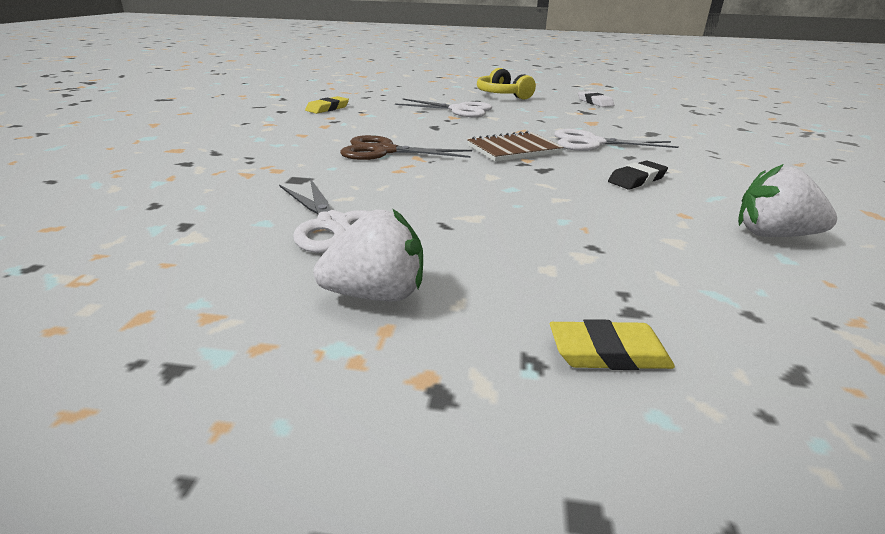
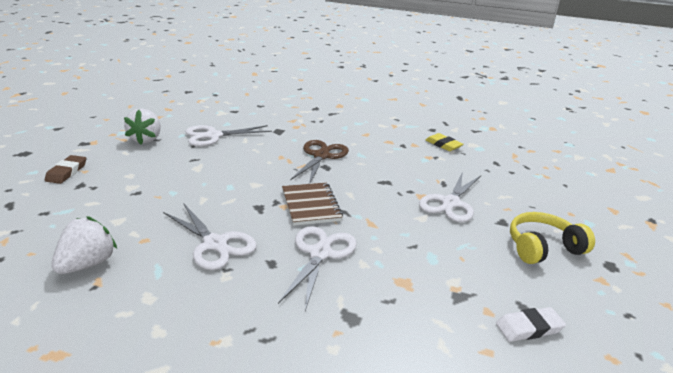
camera: 100 degrees right, 0 degrees up
(608, 353) = (66, 172): yellow eraser -> brown eraser
(636, 179) = (215, 244): black eraser -> white scissors

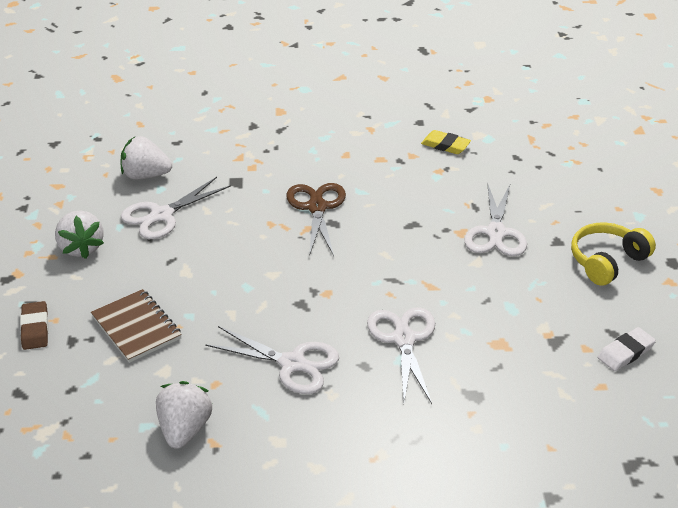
camera: 20 degrees left, 10 degrees up
(224, 116) = (145, 175): none -> white strawberry
(311, 205) = (354, 283): brown notebook -> brown notebook (136, 328)

